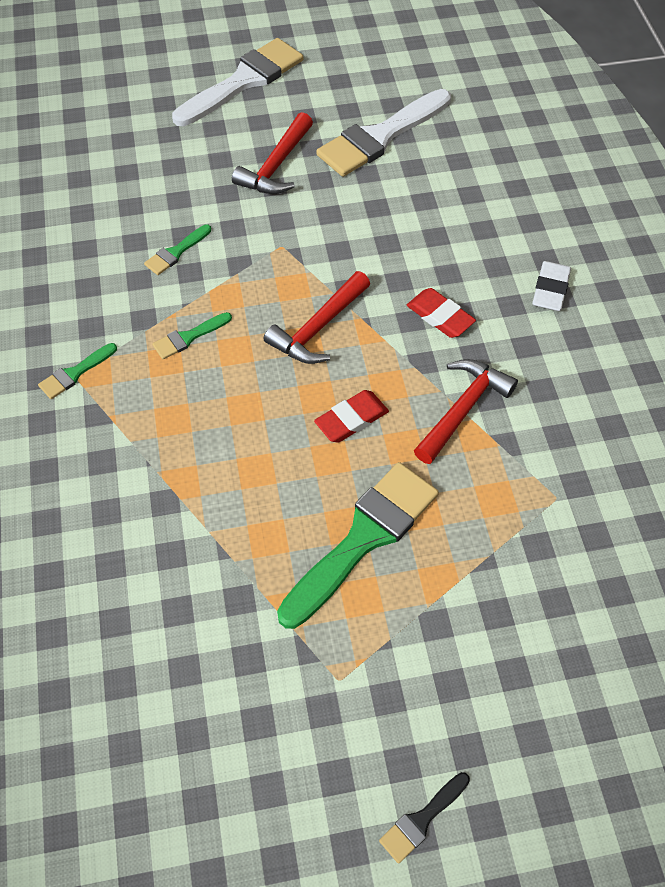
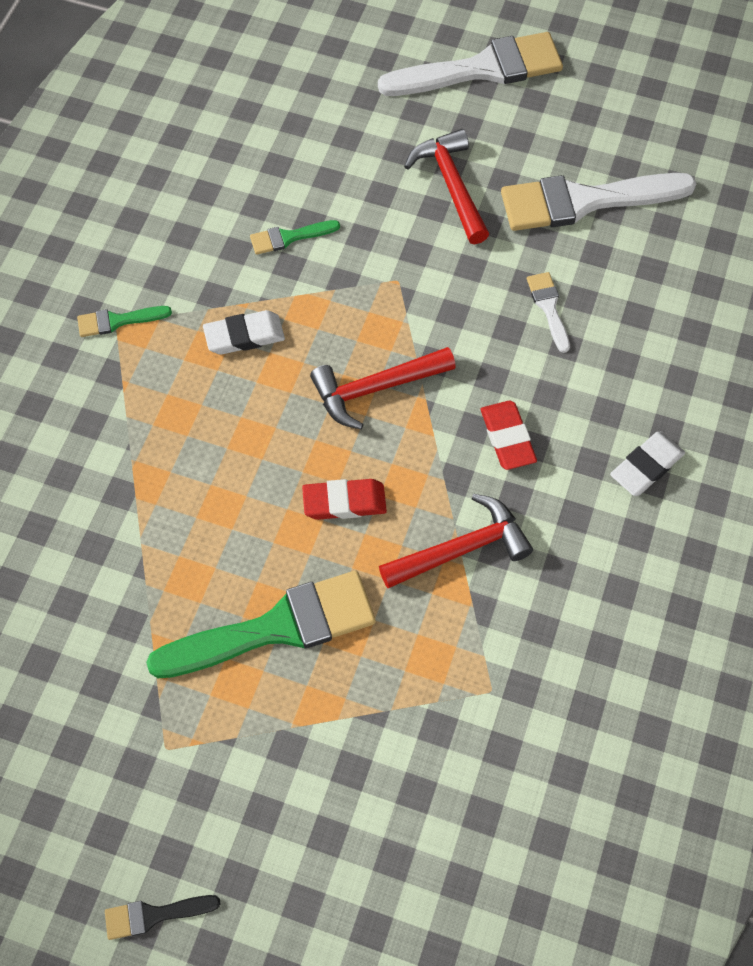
camera: 30 degrees right, 5 degrees up
(188, 337) = (244, 336): green brush -> white eraser
(276, 166) = (451, 185): red hammer -> red hammer turned 105 degrees clockwise
(405, 216) = (548, 307): none -> white brush

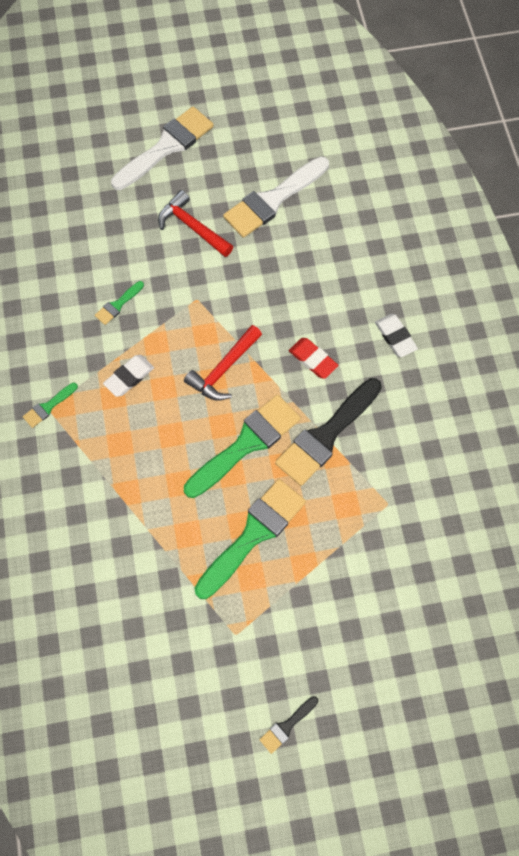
camera: 30 degrees left, 5 degrees up
(344, 502) = (246, 443): red eraser -> green brush
(461, 549) = (326, 435): red hammer -> black brush
(548, 307) = (290, 273): white brush -> none
(646, 466) = (395, 337): white eraser -> white eraser turned 45 degrees counterclockwise

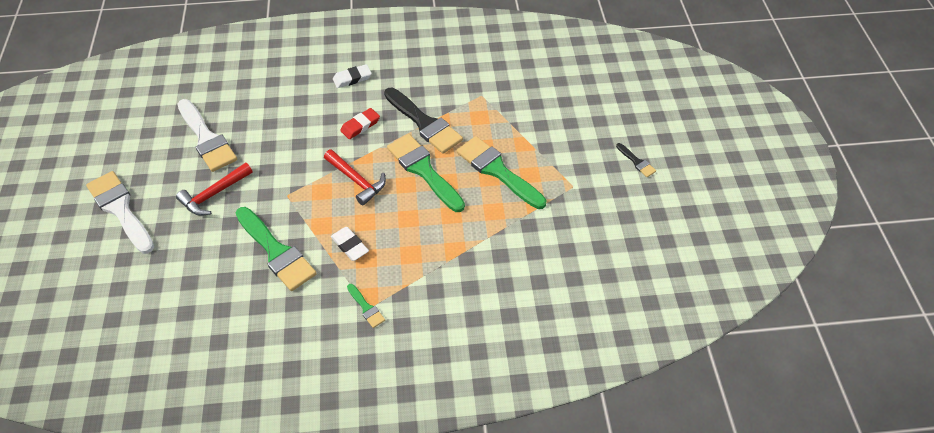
camera: 85 degrees left, 15 degrees down
(118, 305) = (276, 252): green brush -> green brush, size x2.19

